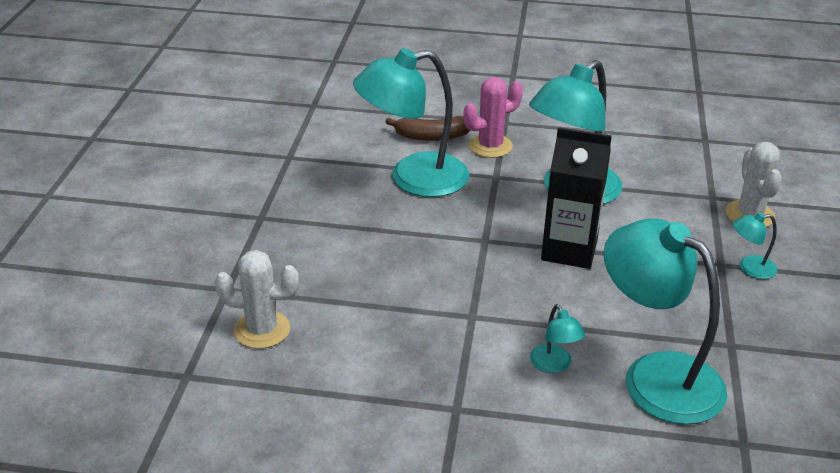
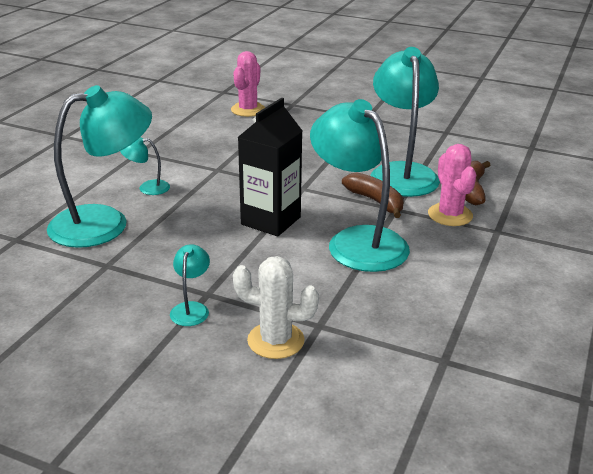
camera: 105 degrees right, 5 degrees down
(262, 330) = (248, 110): white cactus -> pink cactus
(488, 189) = (376, 201): none -> brown banana

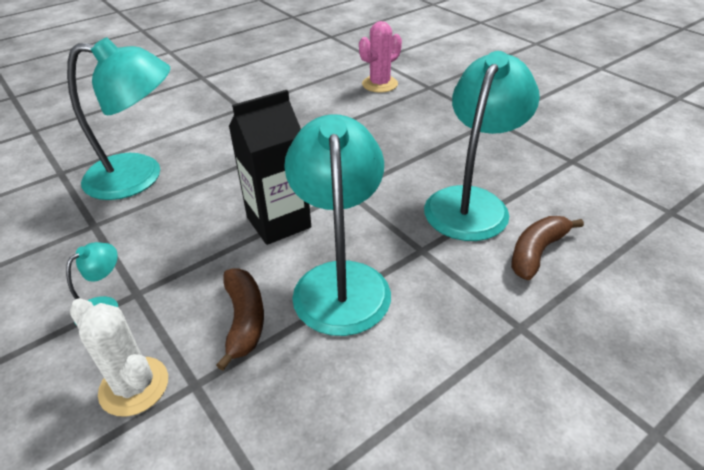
camera: 30 degrees right, 10 degrees up
(147, 188) = (210, 149): turquoise lamp -> none
(376, 201) = (408, 233): brown banana -> brown banana (244, 320)
(450, 215) = (479, 281): pink cactus -> none

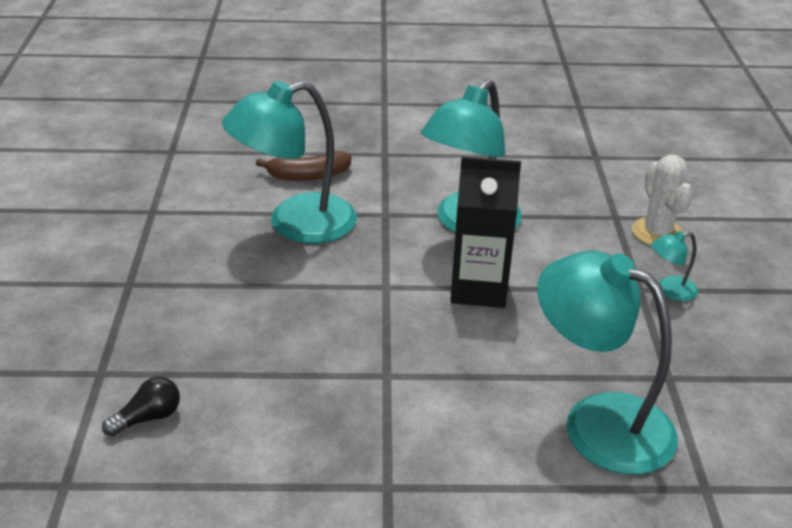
camera: 145 degrees left, 5 degrees down
(244, 320) = (561, 233): brown banana -> none
(380, 84) = (148, 418): pink cactus -> black light bulb

